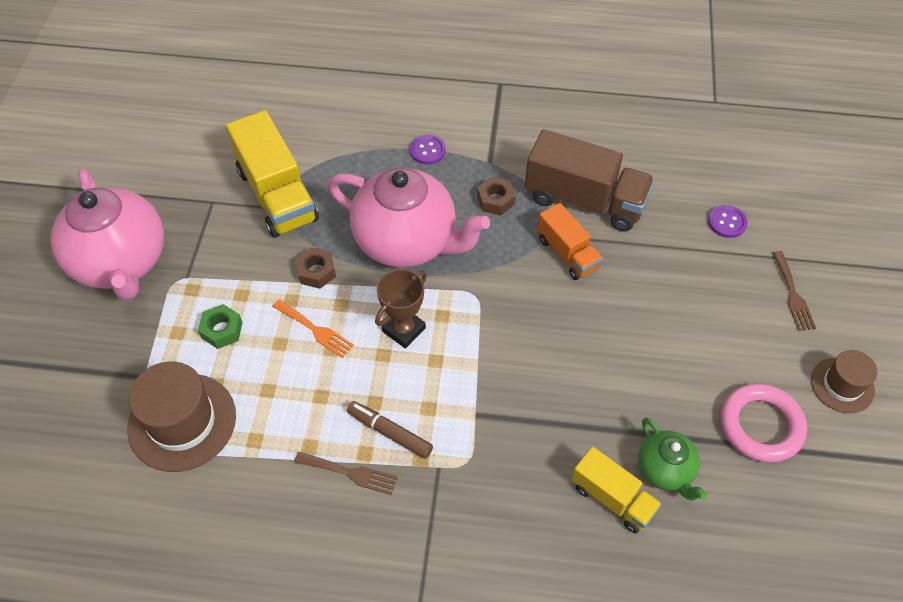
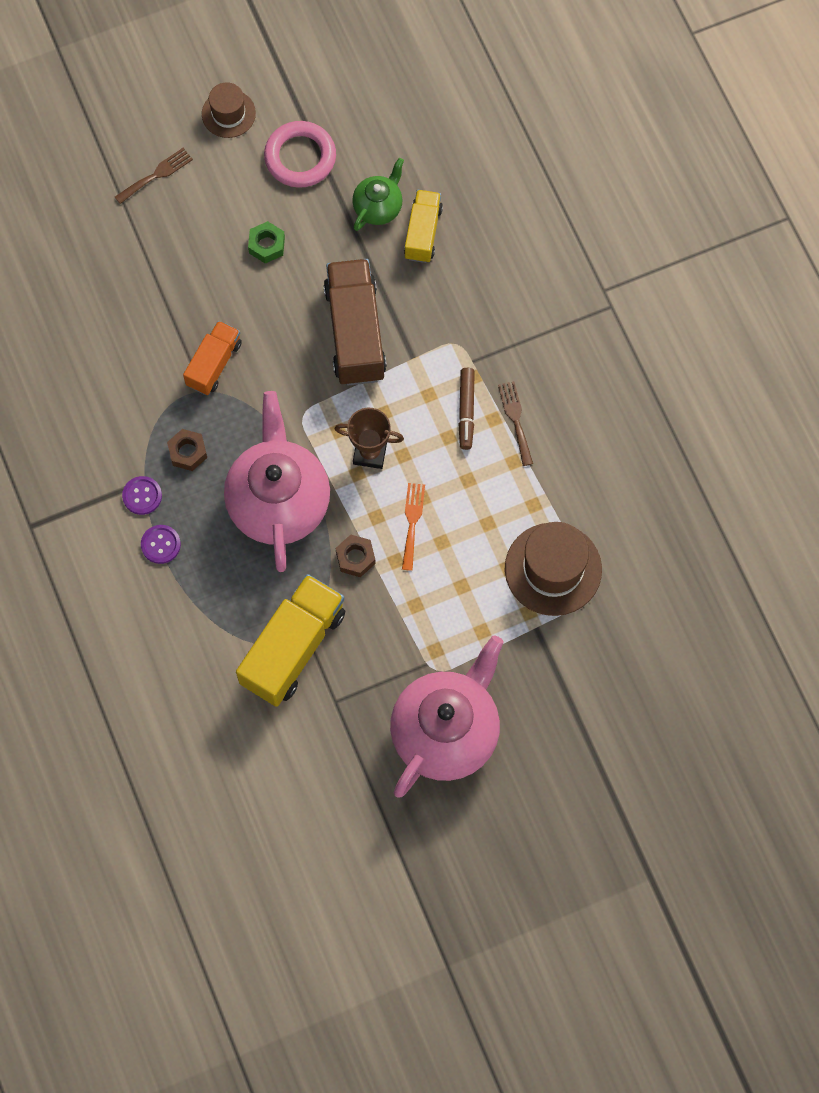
camera: 120 degrees left, 15 degrees up
(222, 330) = (458, 596): green nut -> green nut (266, 245)
(585, 200) = (144, 377): brown truck -> brown truck (355, 332)
(727, 222) = (103, 251): purple button -> purple button (142, 496)

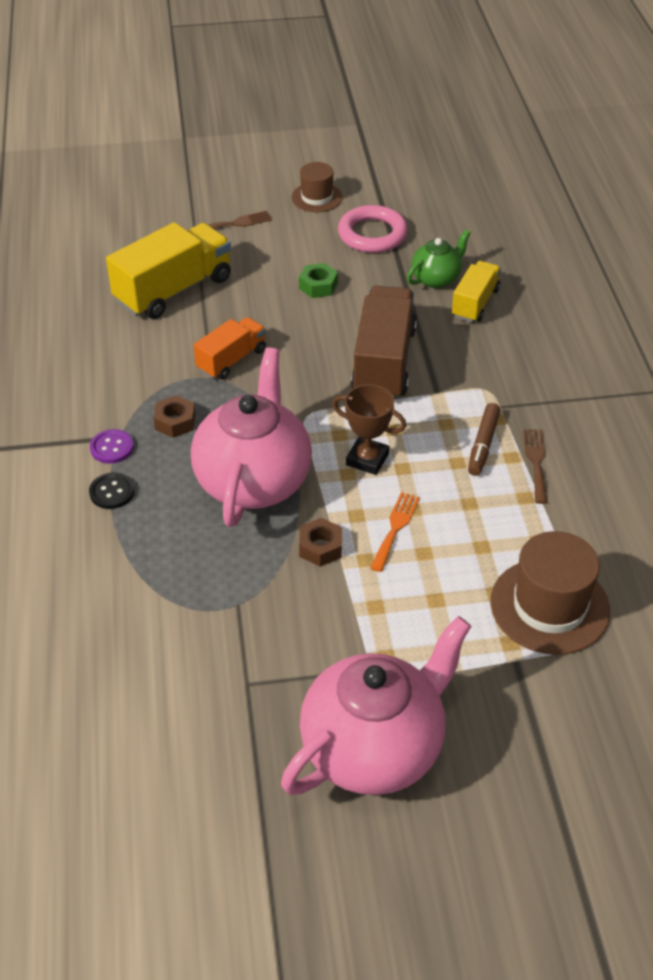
camera: 15 degrees right, 25 degrees down
(160, 544) = (112, 492): purple button -> black button
(293, 648) = (218, 617): yellow truck -> yellow truck (174, 290)

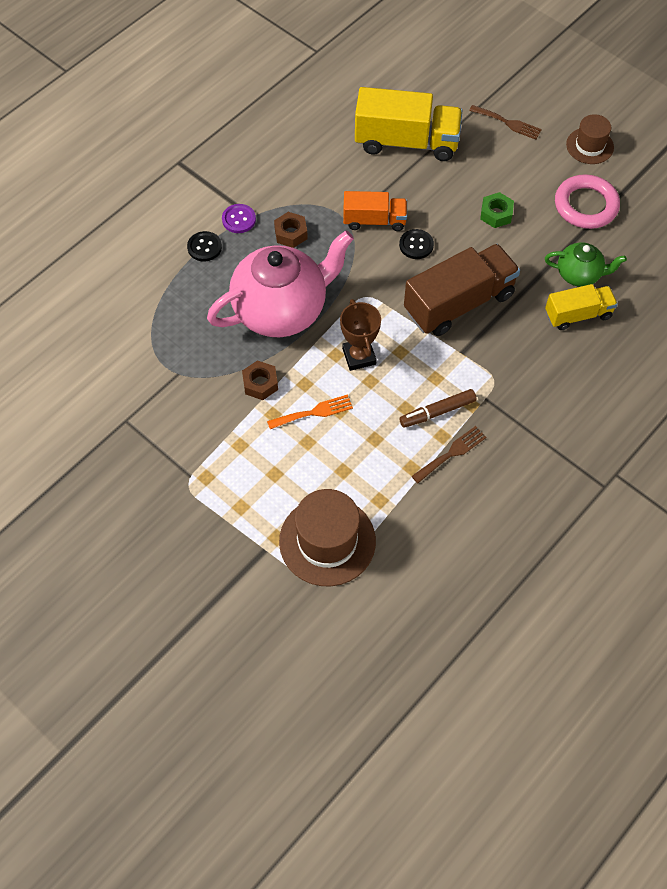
camera: 50 degrees right, 15 degrees up
(291, 351) = (416, 245): none -> black button
(374, 747) = (135, 516): pink teapot -> none

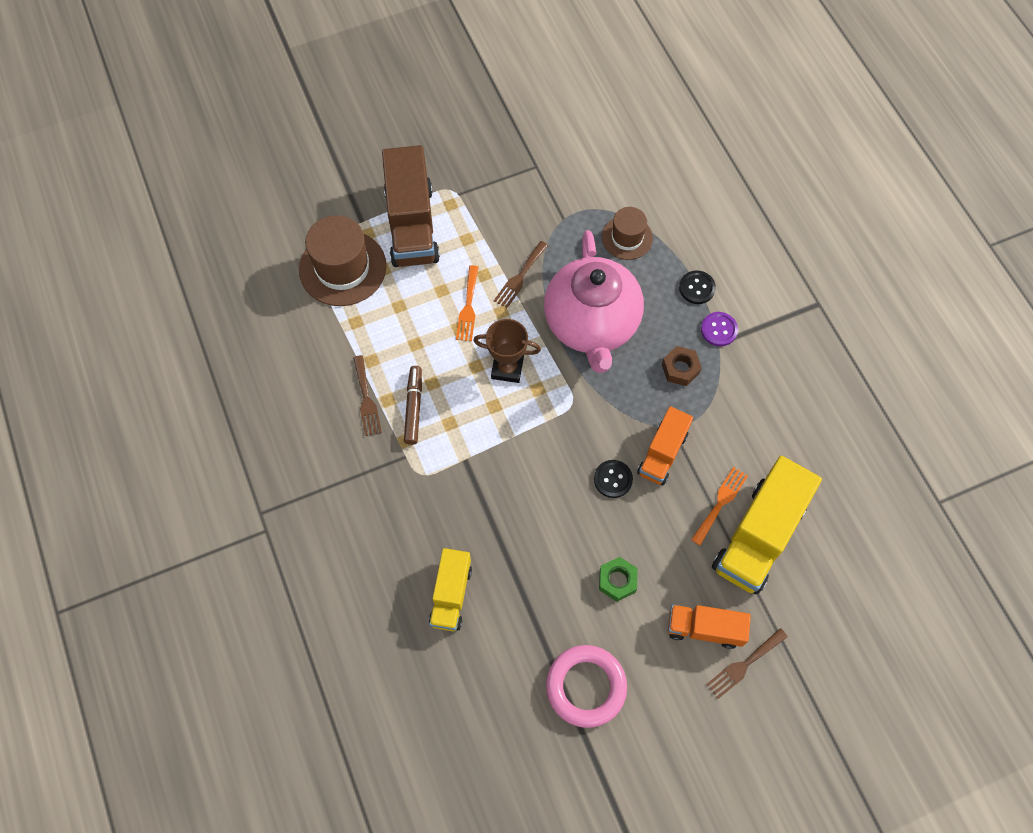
camera: 115 degrees right, 5 degrees up
(260, 383) = (520, 277): brown nut -> brown fork
(394, 172) = (720, 502): none -> orange fork
(459, 303) = (522, 485): brown truck -> brown truck (412, 225)
(497, 152) = (704, 628): none -> orange truck
(579, 274) = (498, 625): green teapot -> none
(589, 146) = (670, 743): brown hat -> brown hat (627, 237)

